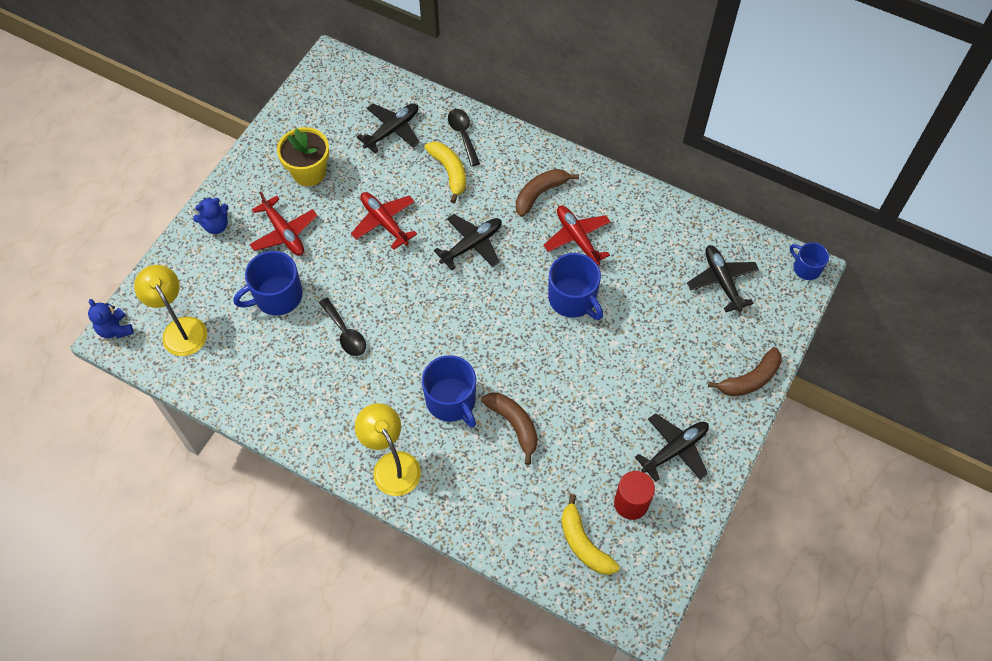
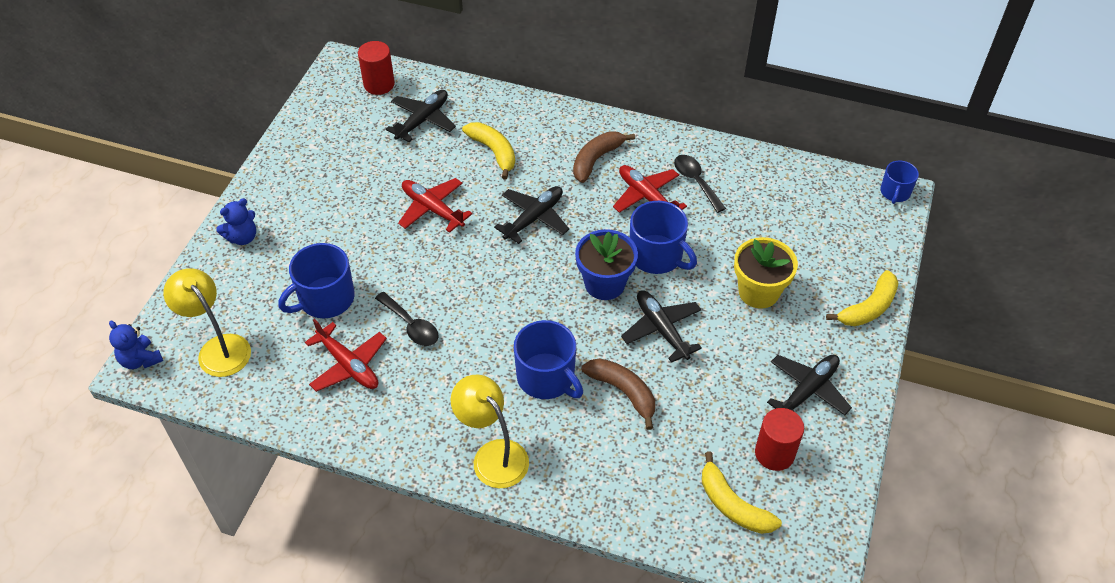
camera: 10 degrees left, 10 degrees down
(284, 233) = (322, 234): red plane -> red plane (349, 365)
(309, 172) = (338, 171): yellow flower pot -> yellow flower pot (758, 292)
(360, 87) = (379, 84): none -> red cylinder
(463, 135) = (500, 115): black spoon -> black spoon (696, 181)
(520, 319) = (604, 284): none -> blue flower pot
(721, 281) = (811, 217): black plane -> black plane (661, 329)
(750, 379) = (868, 308): brown banana -> yellow banana
(806, 268) = (895, 192): blue mug -> blue mug turned 105 degrees counterclockwise

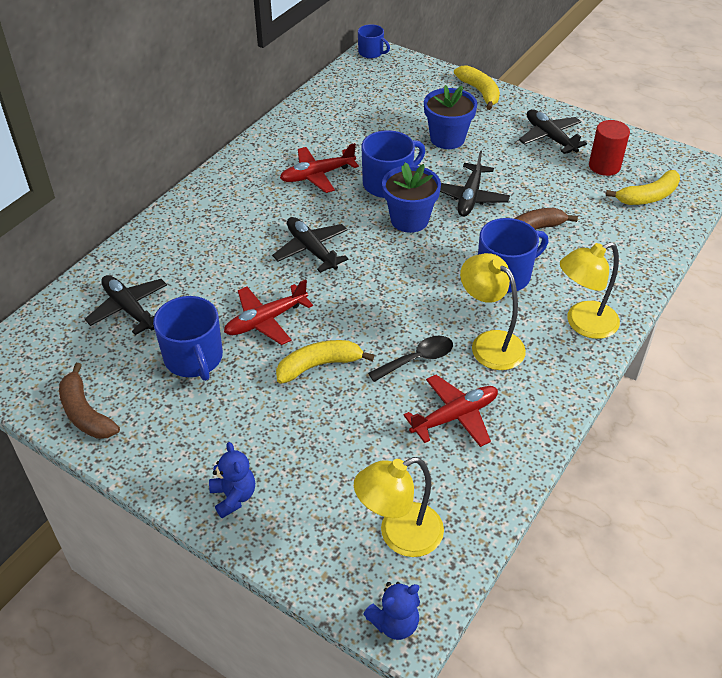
camera: 75 degrees left, 5 degrees down
(325, 299) = (358, 426): blue mug -> blue mug (194, 358)
(379, 84) = (46, 338): red cylinder -> none
(445, 378) = (489, 343): none -> yellow lamp
(493, 152) = (208, 262): yellow banana -> yellow banana (319, 365)
(596, 160) = (255, 196): brown banana -> brown banana (85, 413)
(661, 329) = (470, 197): black plane -> black plane turned 60 degrees counterclockwise
(696, 181) = (312, 144): black spoon -> none
(758, 292) = (447, 138): yellow flower pot -> blue flower pot

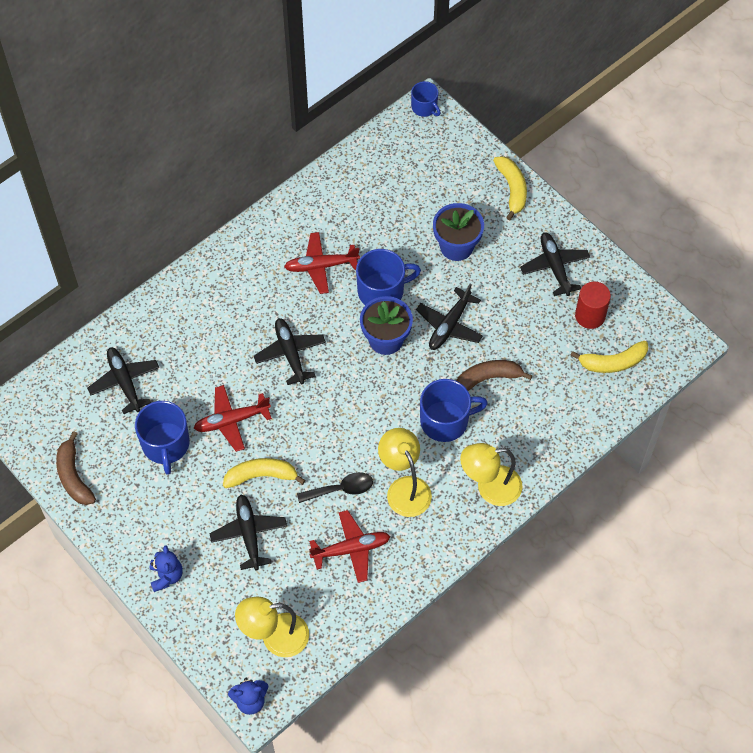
camera: 15 degrees right, 15 degrees up
(324, 427) = (249, 534): none -> black plane

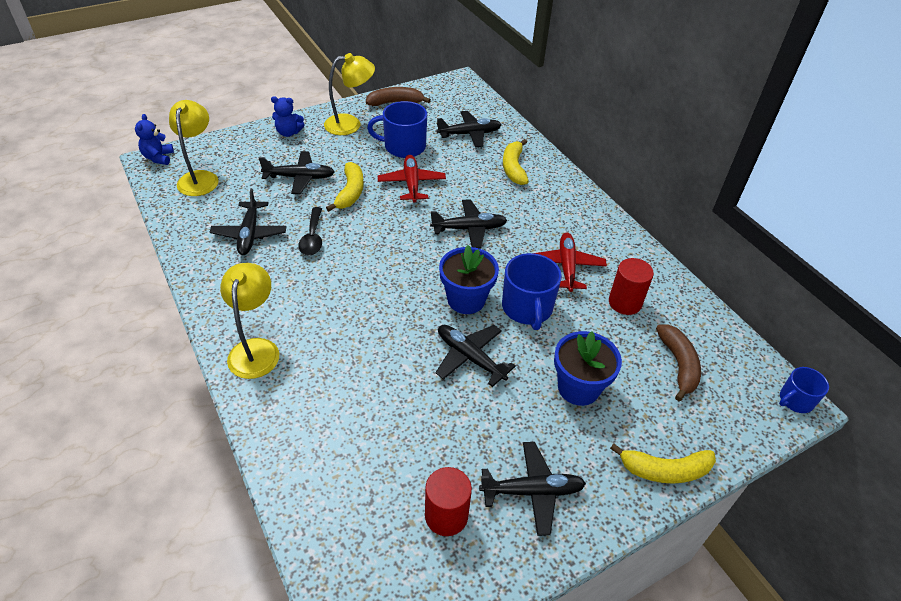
camera: 100 degrees right, 15 degrees down
(351, 549) = (250, 234): red plane -> black plane
(354, 219) = (625, 302): none -> red cylinder
(404, 488) = (291, 281): yellow lamp -> yellow lamp (350, 124)
(445, 421) = (351, 329): blue mug -> none
(488, 378) = (389, 378): brown banana -> brown banana (678, 365)
(613, 362) = (366, 525): yellow banana -> yellow banana (513, 168)

